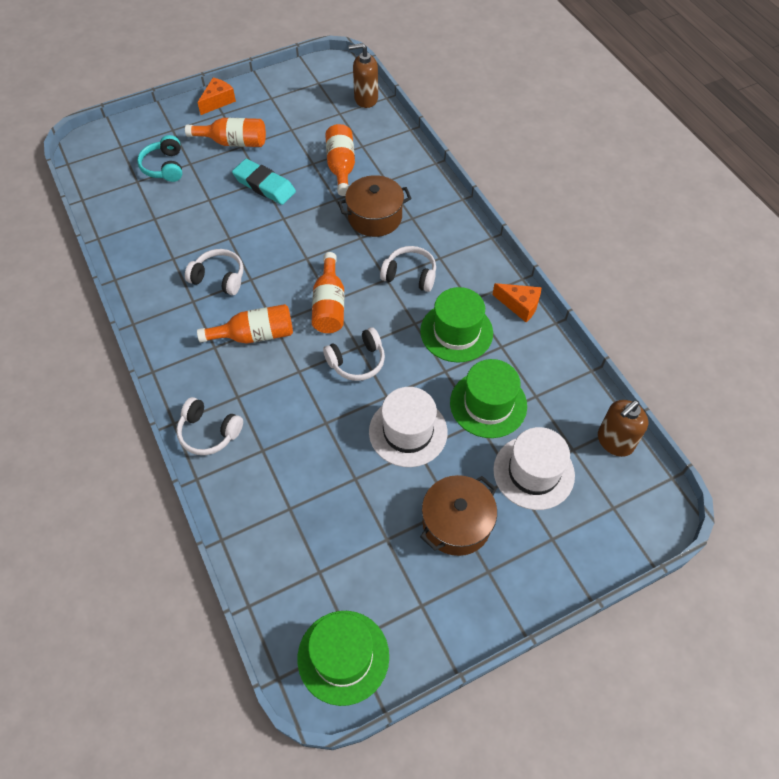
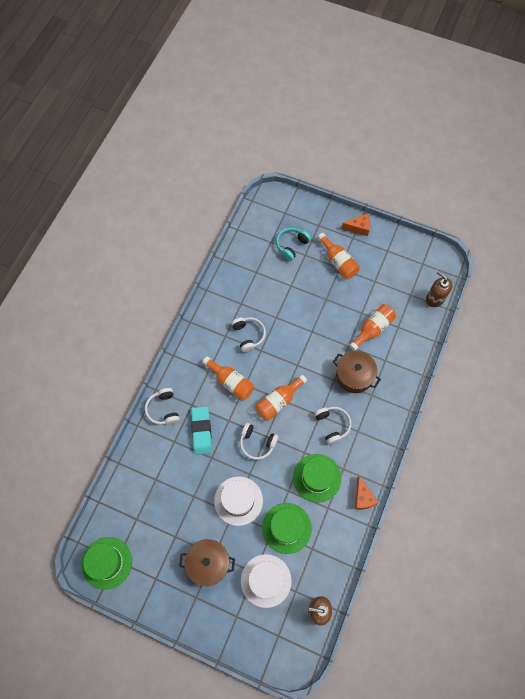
camera: 50 degrees right, 10 degrees up
(264, 185) = (324, 303): turquoise eraser -> turquoise eraser (201, 431)

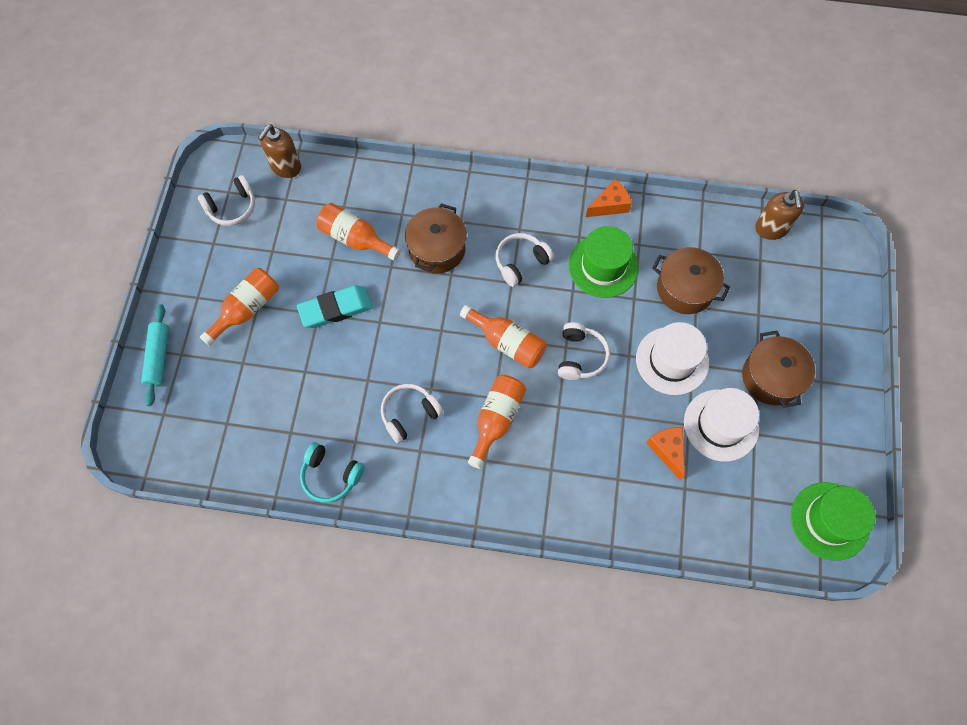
camera: 105 degrees left, 0 degrees up
(163, 409) = (572, 512): white headphones -> white headphones (232, 207)
(201, 431) = (588, 442): turquoise eraser -> turquoise eraser (335, 309)
(266, 580) = (762, 298): white hat -> white hat (721, 425)
(286, 528) = (685, 289): green hat -> brown pot
(291, 245) = (228, 388): turquoise headphones -> turquoise headphones (331, 476)
(319, 214) = (158, 357): none -> turquoise rolling pin
(359, 228) = (176, 292): orange cheese -> orange cheese (667, 450)

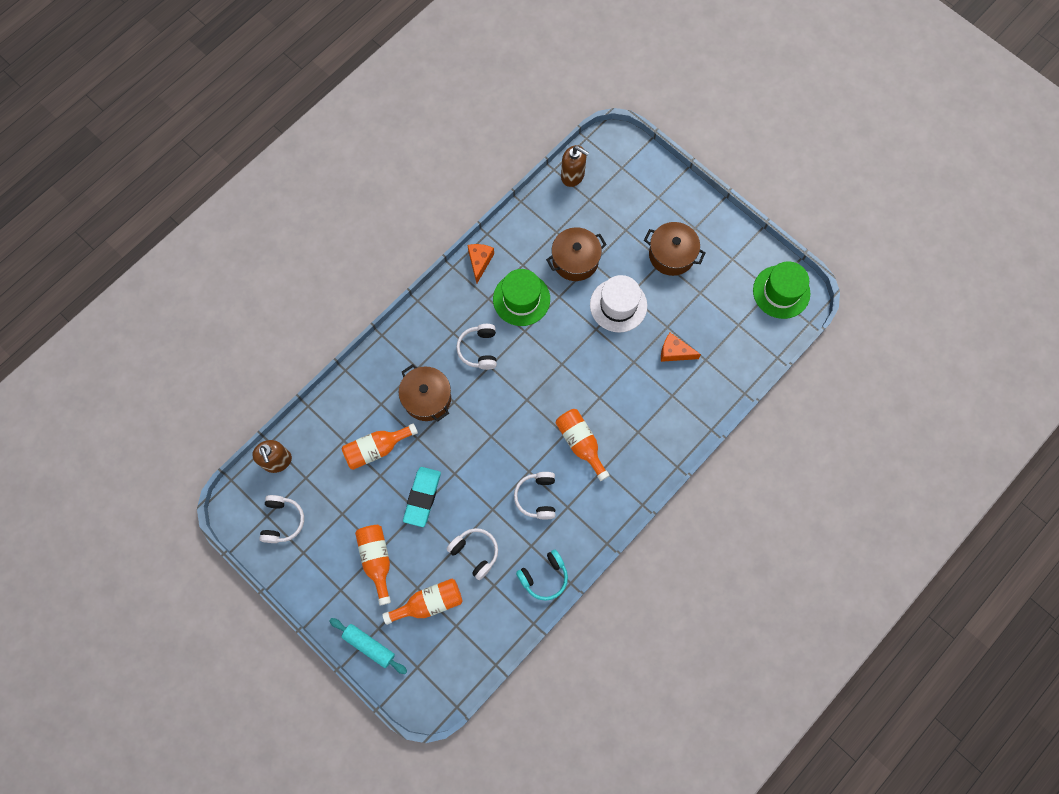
camera: 55 degrees left, 5 degrees up
(507, 343) = (531, 399): orange bottle -> orange bottle (429, 603)
(580, 356) = (575, 359): white headphones -> white headphones (475, 552)
(721, 425) = (680, 308): white hat -> none

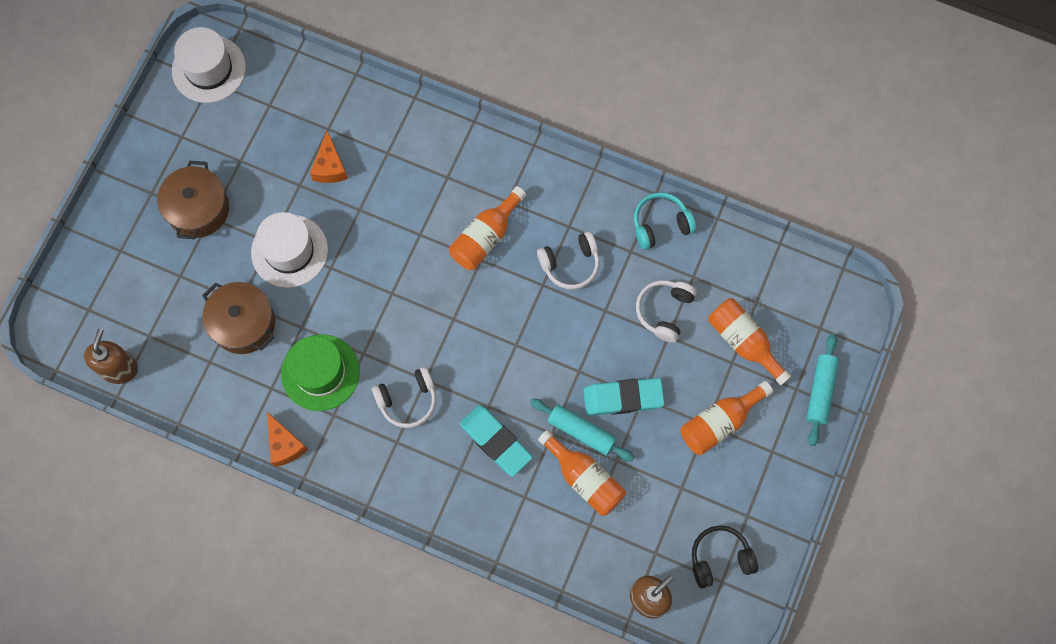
camera: 110 degrees left, 0 degrees up
(282, 521) = (720, 558): white headphones -> black headphones
(410, 459) = (581, 431): none -> turquoise rolling pin
(427, 398) = (496, 441): brown pot -> turquoise eraser
(479, 262) = (285, 445): orange cheese -> orange cheese turned 105 degrees counterclockwise
(544, 577) = (660, 224): turquoise headphones -> turquoise headphones turned 60 degrees counterclockwise
(781, 292) = (209, 69): green hat -> white hat

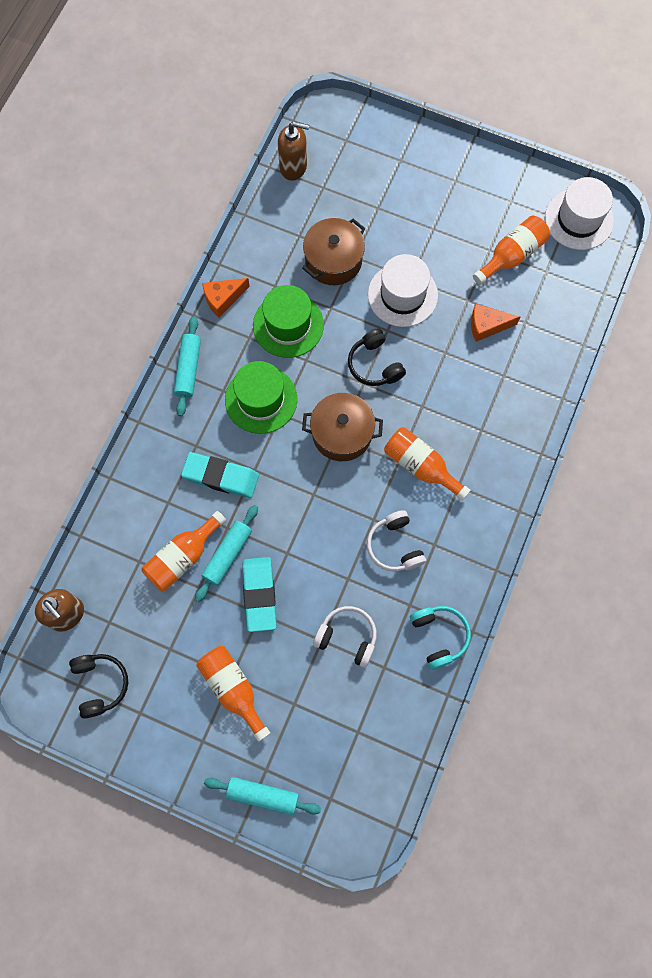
camera: 90 degrees right, 0 degrees up
(198, 209) = (440, 219): brown pot -> brown pot (342, 433)
(370, 281) = (374, 364): none -> black headphones
(370, 480) = (188, 369): none -> turquoise rolling pin
(408, 400) = (261, 399): white headphones -> green hat
(496, 441) = (220, 477): turquoise eraser -> turquoise eraser turned 60 degrees clockwise
(743, 341) = (316, 717): orange bottle -> orange bottle (512, 256)

